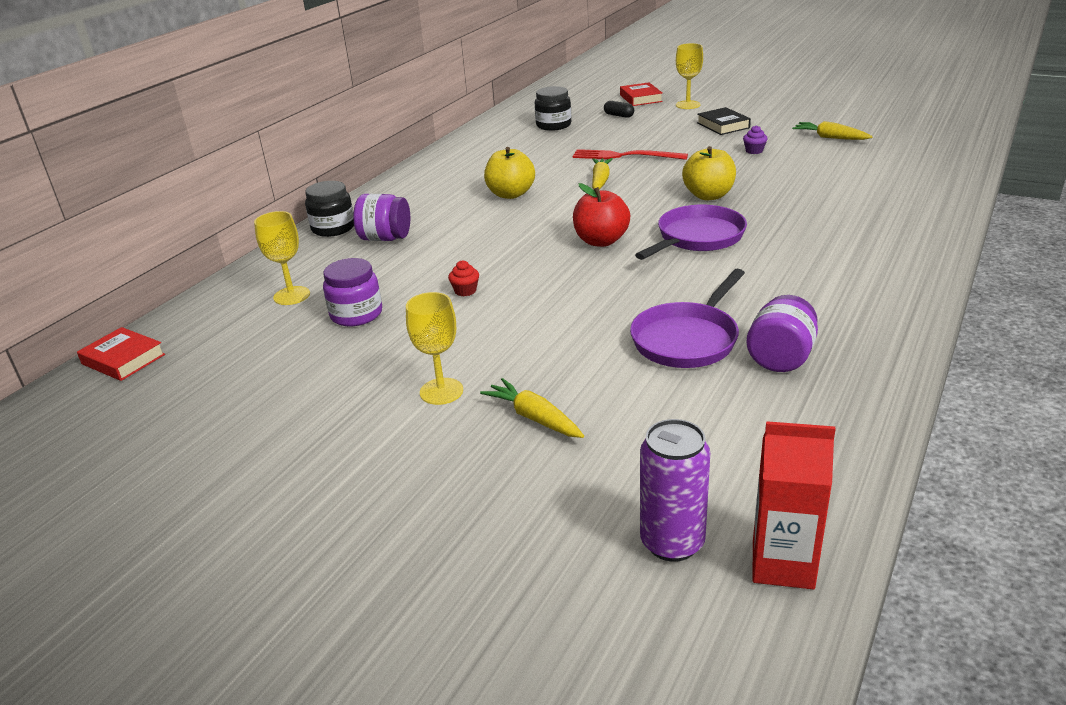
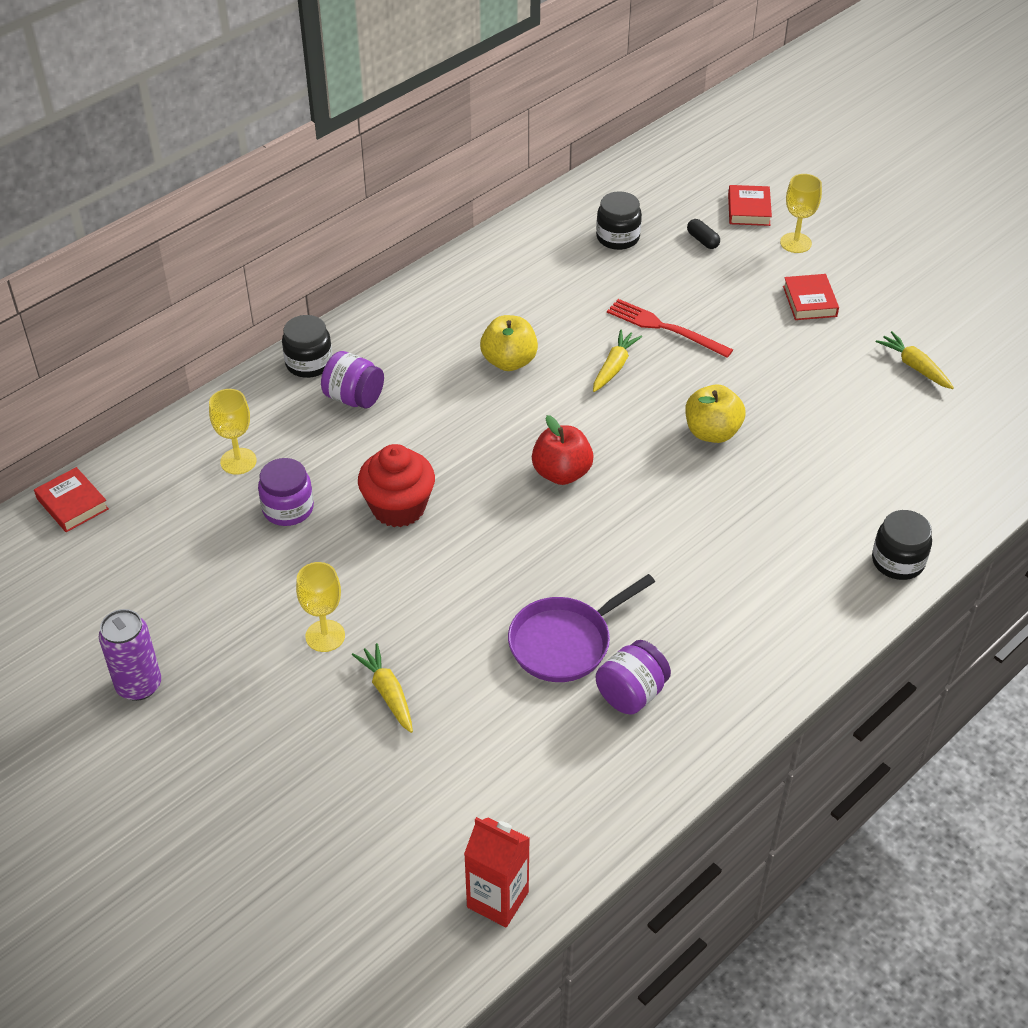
camera: 15 degrees right, 15 degrees up
(465, 291) = (398, 507): red cupcake -> red cupcake, size x2.46
(672, 542) = (430, 853): purple can -> purple can (139, 685)
(697, 238) = (659, 500): purple pan -> none
(723, 125) = (809, 301): black book -> red book
(754, 151) = (812, 365): purple cupcake -> none
(927, 228) = (898, 561): none -> black jar

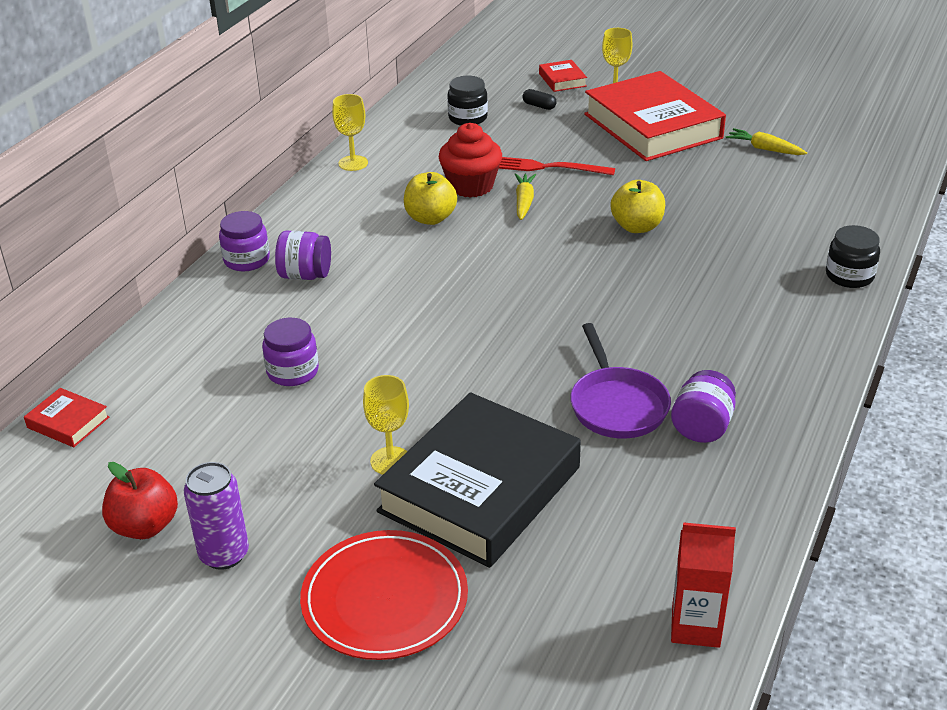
camera: 20 degrees left, 10 degrees down
(238, 461) = (221, 347): yellow goblet -> yellow goblet (353, 163)
(248, 776) = (385, 599): none -> red plate
(309, 363) = (246, 260): black jar -> purple jar
(388, 693) = (480, 489): yellow carrot -> black book
(398, 507) = (398, 344): red cupcake -> red cupcake (471, 186)
(561, 473) = (529, 284): red apple -> red apple (145, 526)
(565, 642) = (617, 405): purple pan -> purple pan turned 45 degrees counterclockwise
(809, 301) = (652, 126): red book -> red book, size x2.44

